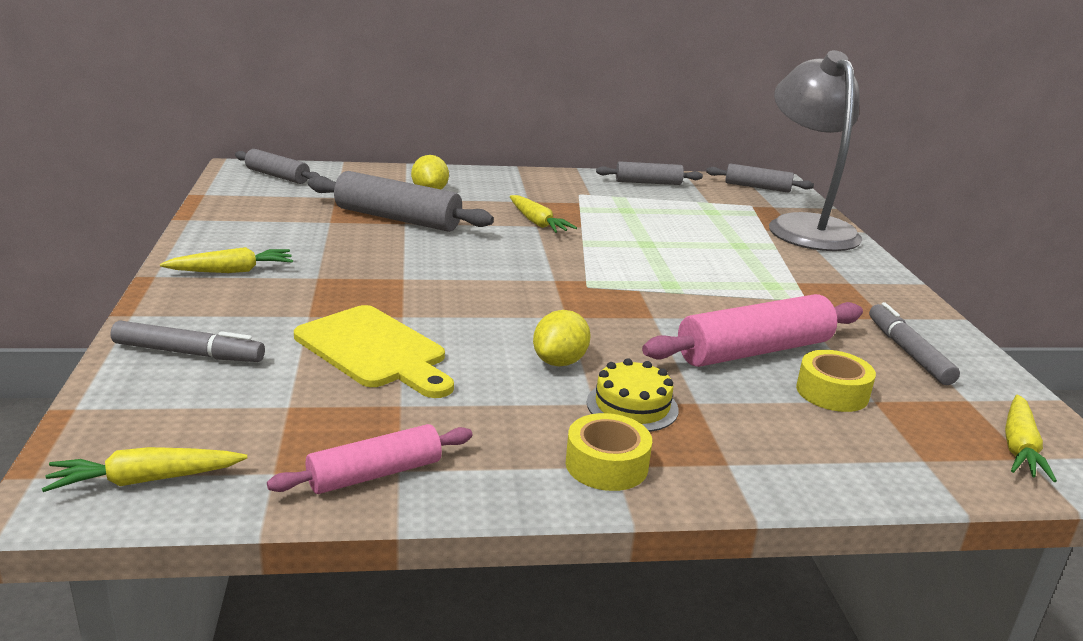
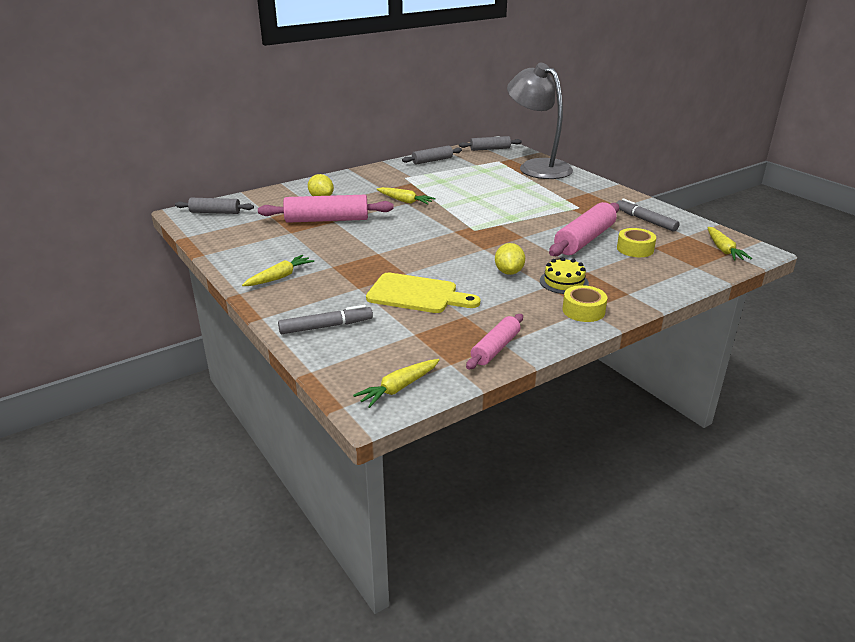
camera: 25 degrees left, 5 degrees up
(397, 219) = (327, 220): grey rolling pin -> pink rolling pin

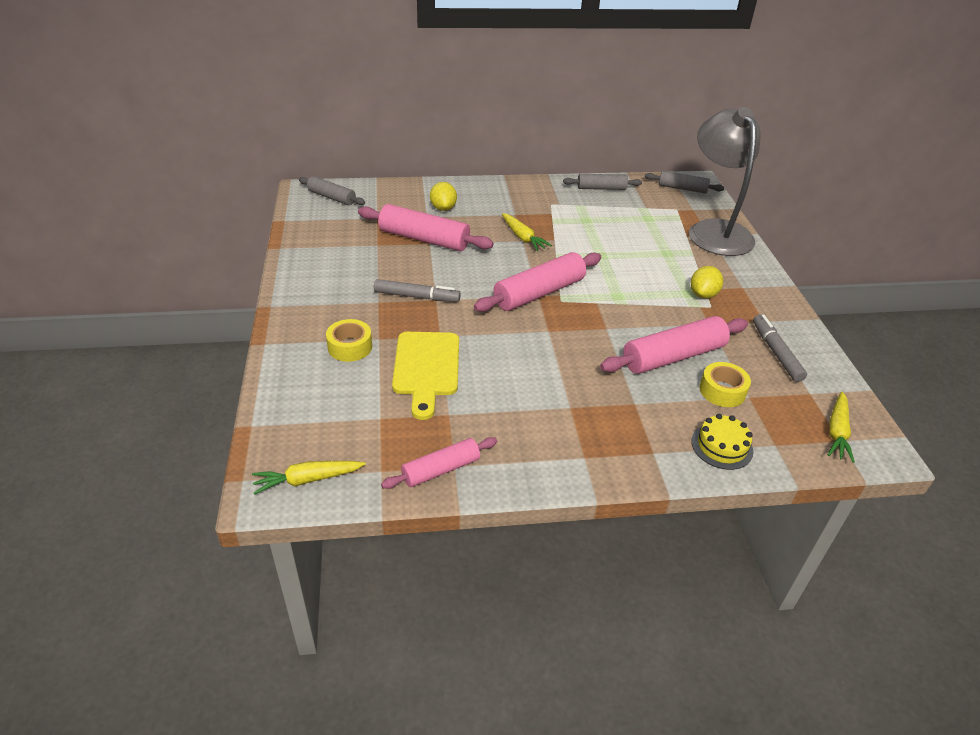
camera: 25 degrees right, 10 degrees up
(279, 277) = (320, 299): yellow carrot -> none
(326, 326) = (309, 376): grey marker -> grey marker (417, 297)
(417, 294) = (426, 368): yellow cutting board -> yellow cutting board turned 45 degrees clockwise
(453, 229) = (539, 293): none -> pink rolling pin
(509, 272) = (546, 372): yellow lemon -> yellow lemon (703, 294)
(564, 282) = (594, 408): yellow cake -> yellow cake (722, 446)
(583, 311) = (579, 457): yellow tape -> yellow tape (350, 347)

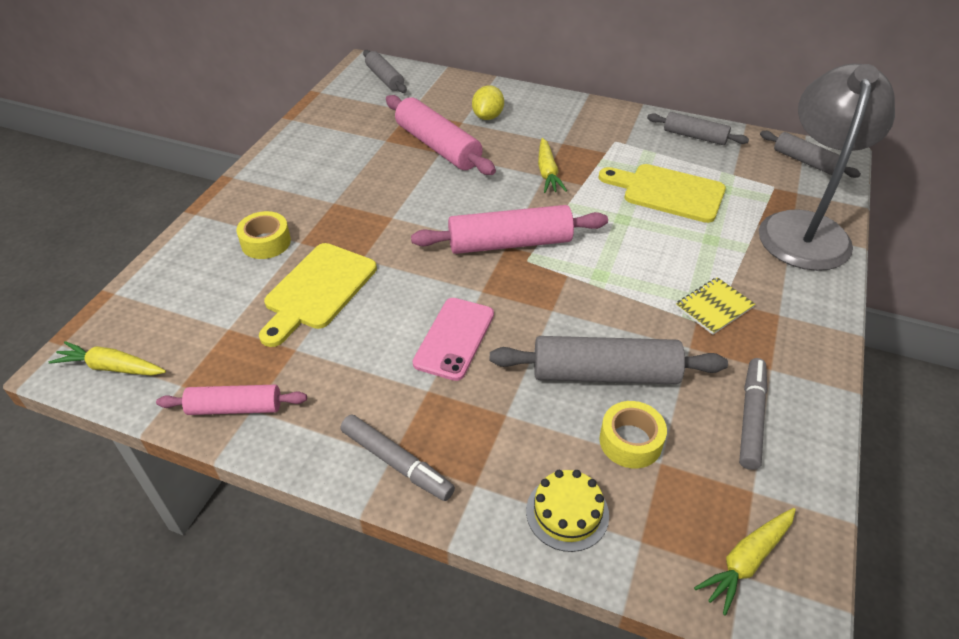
camera: 30 degrees right, 5 degrees up
(417, 297) = (375, 208): grey marker -> grey marker (396, 463)
(558, 367) = (454, 338): none -> pink phone
(615, 230) = (667, 192): none -> yellow cutting board
(673, 356) = (604, 374): pink rolling pin -> grey rolling pin
(703, 294) = (714, 307): yellow lemon -> yellow notebook

